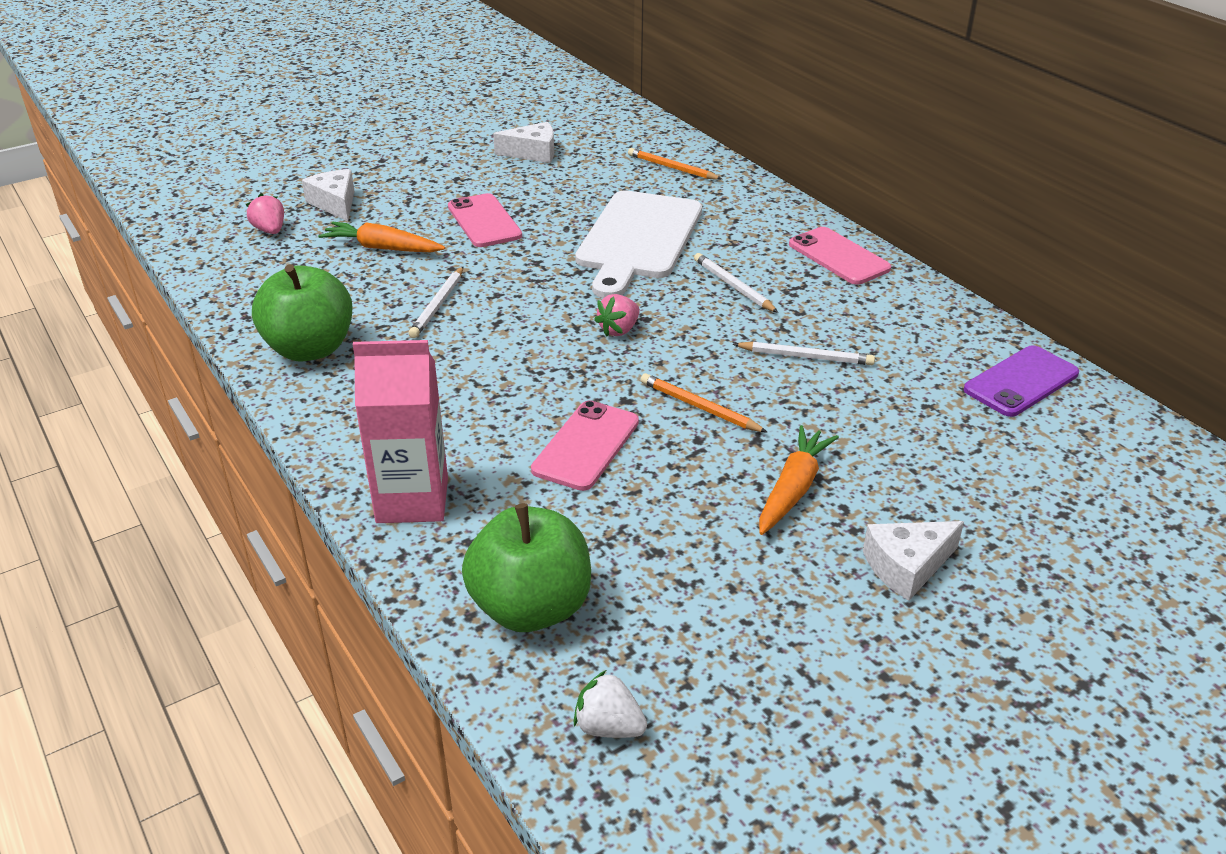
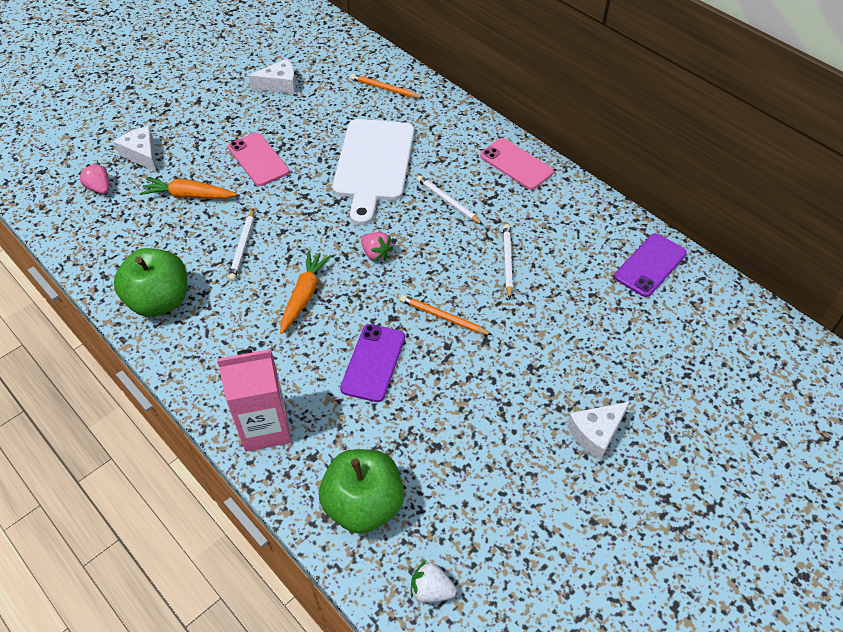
camera: 10 degrees left, 15 degrees up
(586, 446) = (373, 362): pink phone -> purple phone
(619, 330) = (376, 254): pink strawberry -> pink strawberry turned 75 degrees counterclockwise
(793, 489) = (515, 380): orange carrot -> orange carrot (304, 295)
(806, 357) = (507, 261): white pencil -> white pencil turned 90 degrees counterclockwise

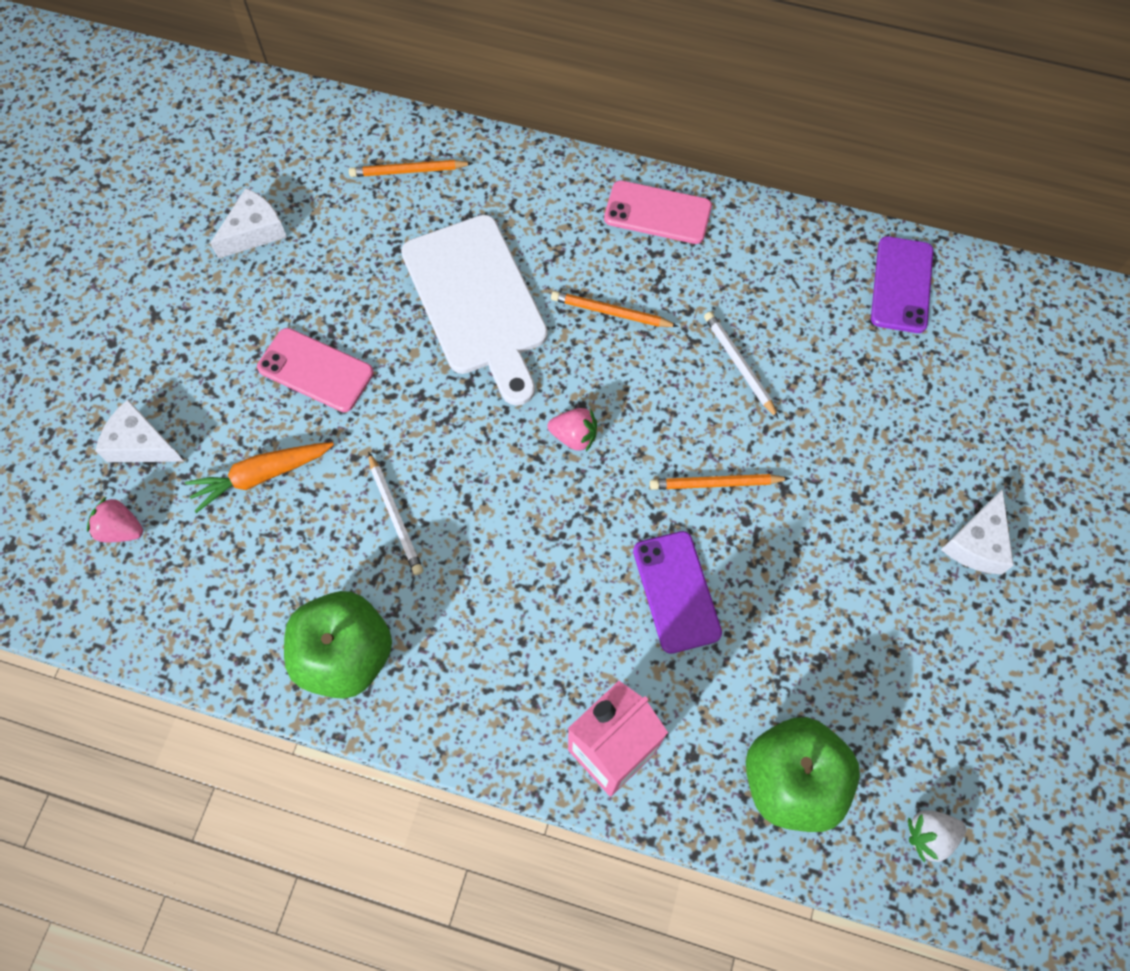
camera: 30 degrees left, 15 degrees up
(304, 295) = (527, 545): orange carrot -> none
(448, 202) = (611, 312): white pencil -> orange pencil

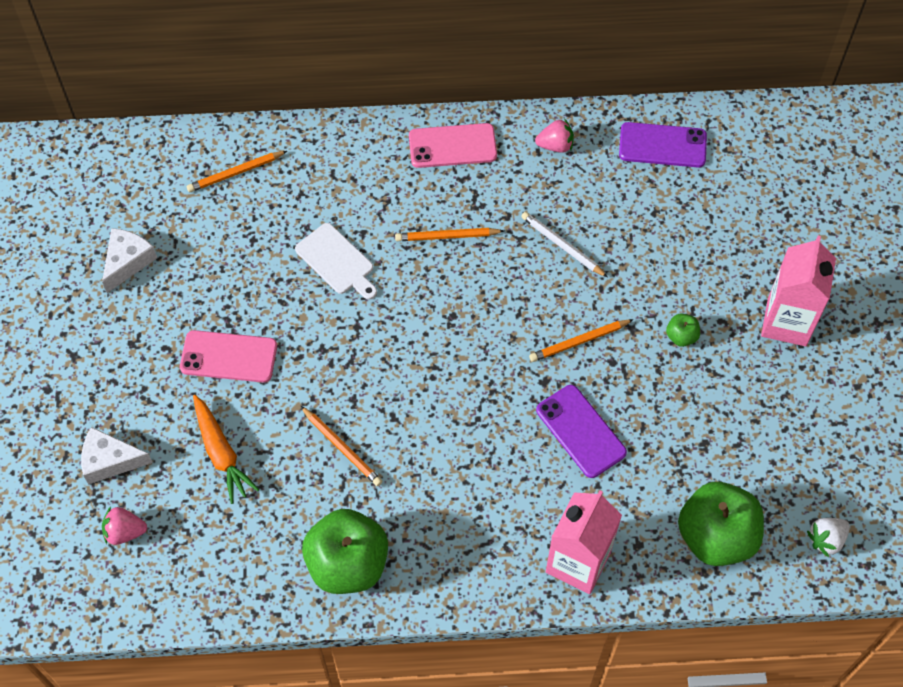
camera: 20 degrees left, 5 degrees down
(262, 476) = (221, 453): orange carrot -> orange carrot turned 75 degrees counterclockwise
(395, 516) = (342, 448): white pencil -> orange pencil
(477, 302) = (337, 261): white cutting board -> white cutting board, size x0.53
(574, 436) = (457, 341): pink strawberry -> pink strawberry (555, 145)
(840, 518) = (681, 336): none -> green apple
(901, 285) = (662, 145): purple phone -> purple phone turned 75 degrees counterclockwise
(977, 543) = (787, 322): white cheese -> pink carton

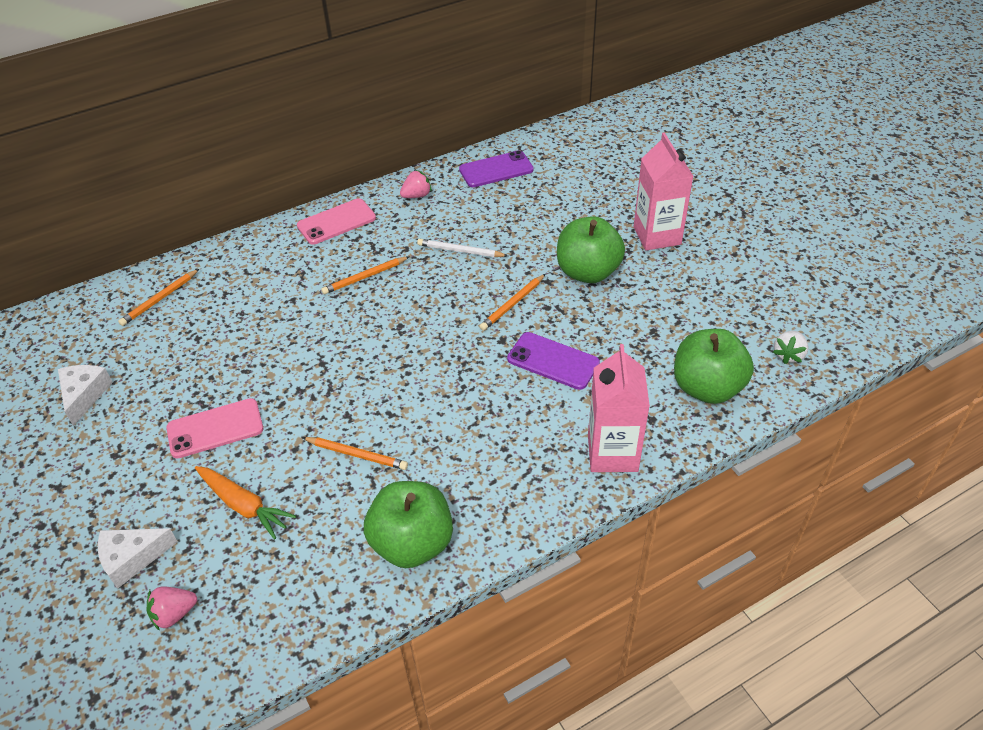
camera: 25 degrees left, 15 degrees down
(337, 261) = (280, 326): white cutting board -> none
(681, 336) = (588, 272): green apple -> green apple, size x2.32

